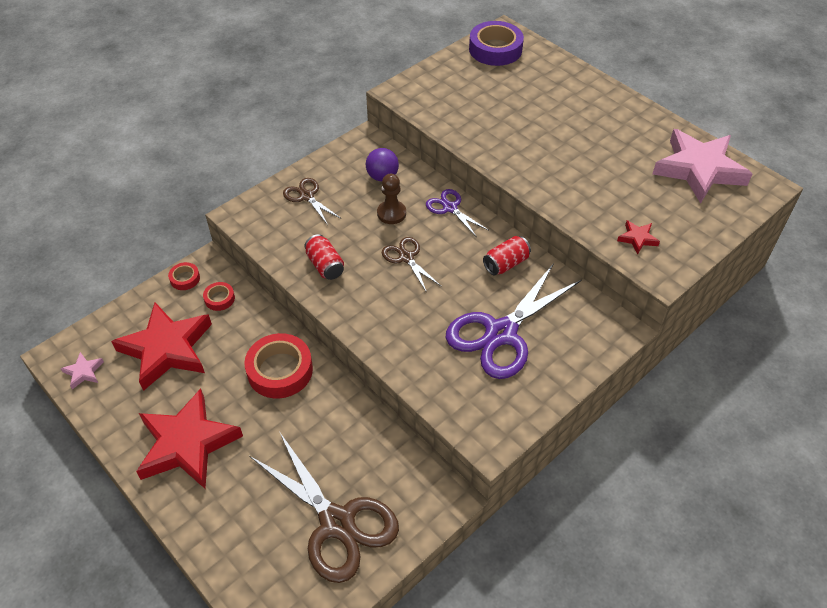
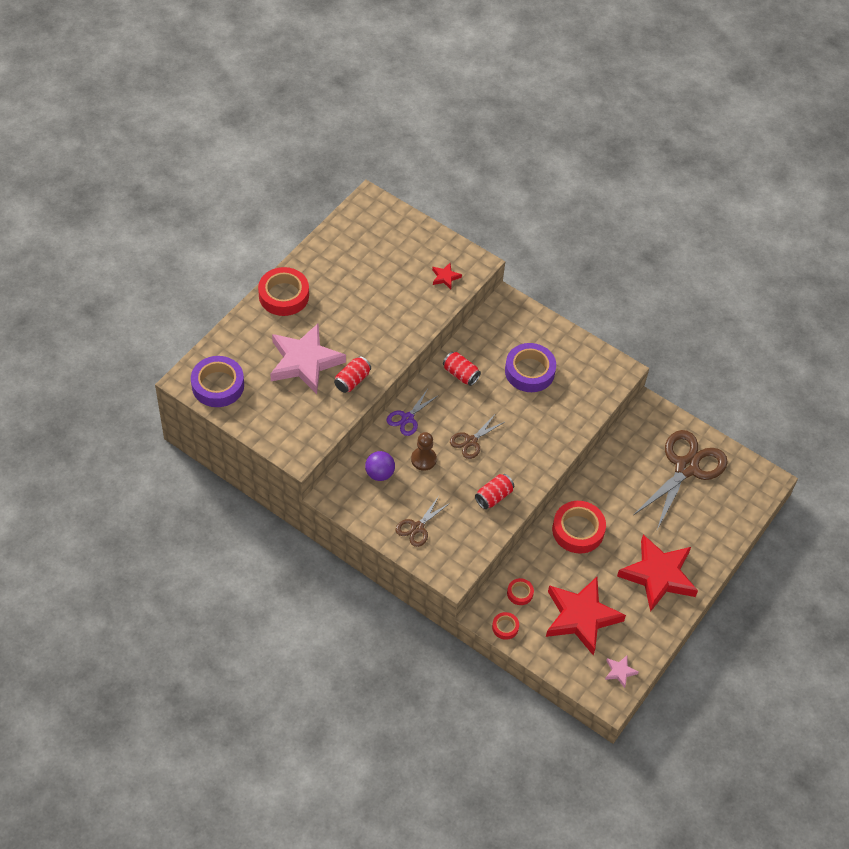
camera: 105 degrees left, 5 degrees up
(486, 139) = (352, 380): none -> red can
(501, 333) = (529, 371): purple scissors -> purple tape
(610, 102) = (284, 295): none -> red tape
(699, 169) = (359, 239): pink star -> pink star (304, 361)

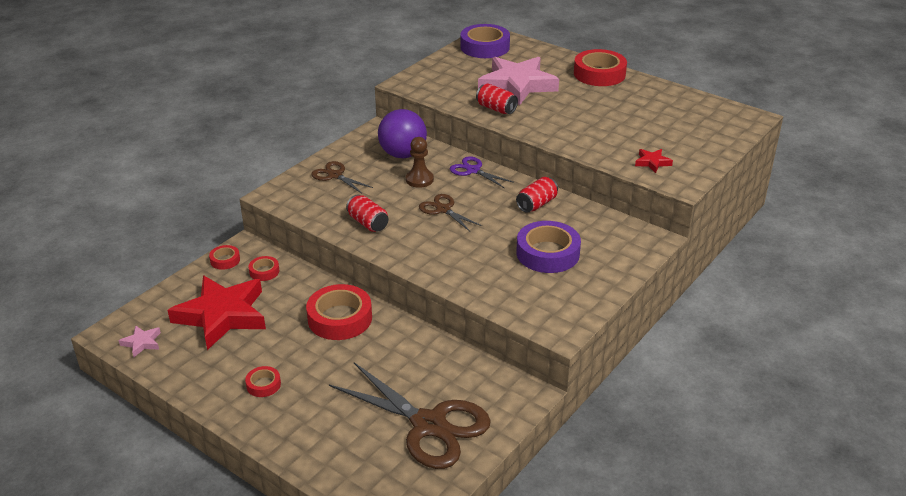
camera: 95 degrees right, 20 degrees down
(379, 473) = (403, 154): purple ball -> purple ball, size x1.55
(658, 575) = (263, 385): red star -> red tape

